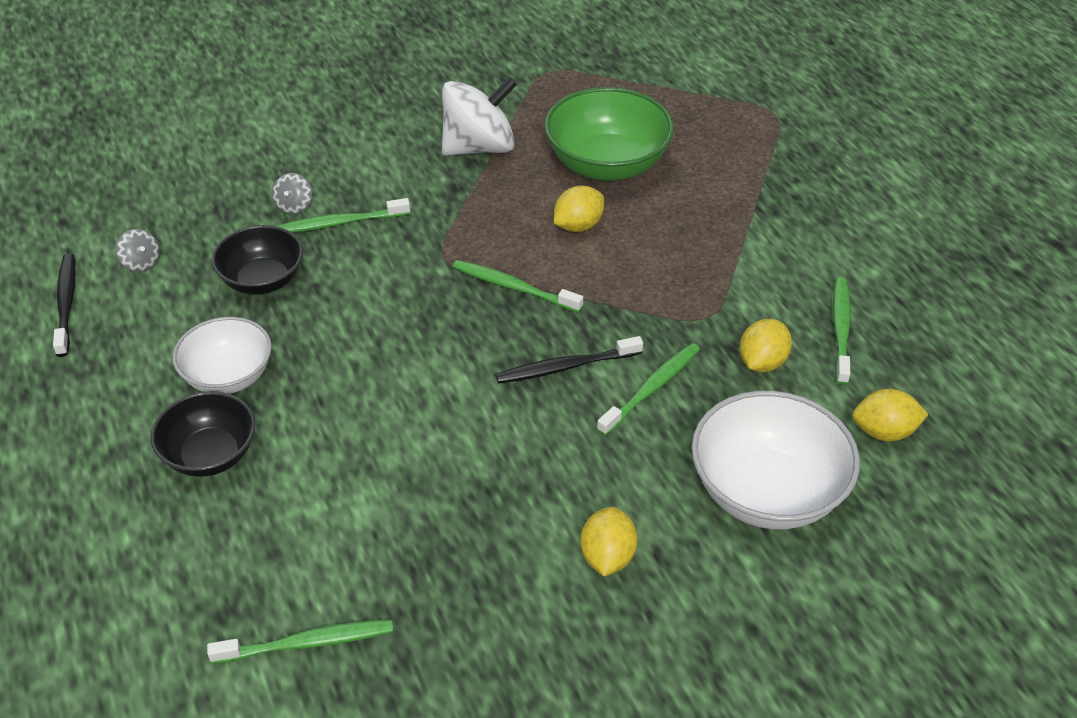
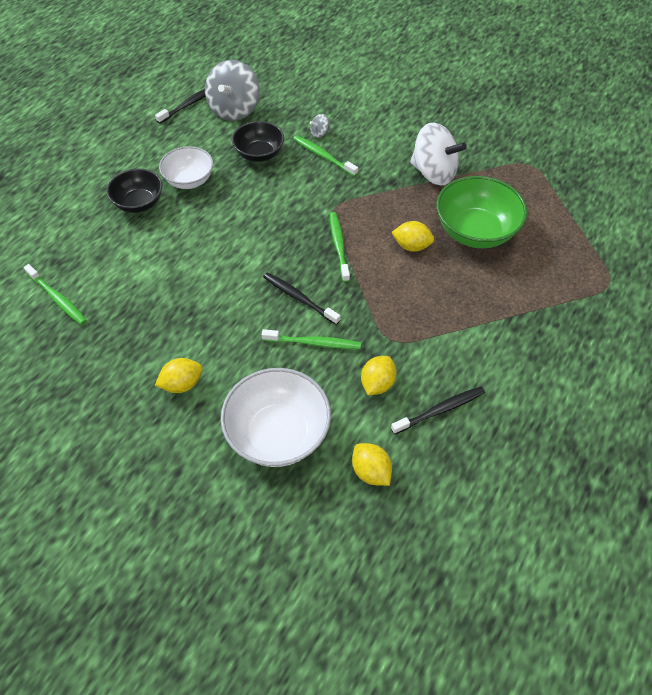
camera: 55 degrees right, 10 degrees up
(141, 263) = (234, 109): grey spinning top -> grey spinning top, size x2.39
(762, 362) = (377, 384): yellow lemon -> yellow lemon turned 60 degrees counterclockwise
(841, 329) = (440, 410): green toothbrush -> black toothbrush

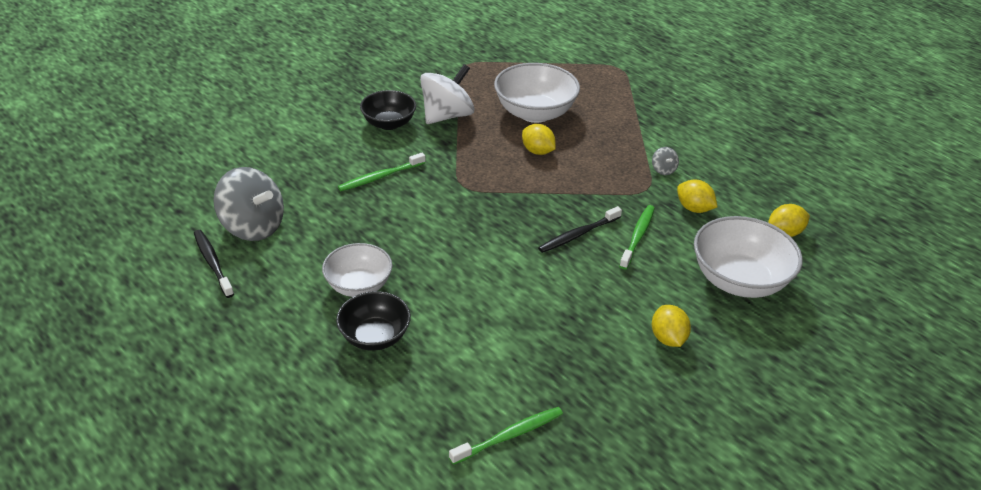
camera: 75 degrees left, 15 degrees down
(259, 154) = (347, 221): black bowl -> black bowl (389, 123)
(319, 133) = (342, 172): grey spinning top -> grey spinning top (663, 170)
(339, 246) = (518, 194): green toothbrush -> none
(411, 246) = (537, 151): yellow lemon -> yellow lemon turned 75 degrees counterclockwise
(440, 410) = (727, 181): black toothbrush -> none
(475, 231) = (535, 113): green bowl -> white bowl

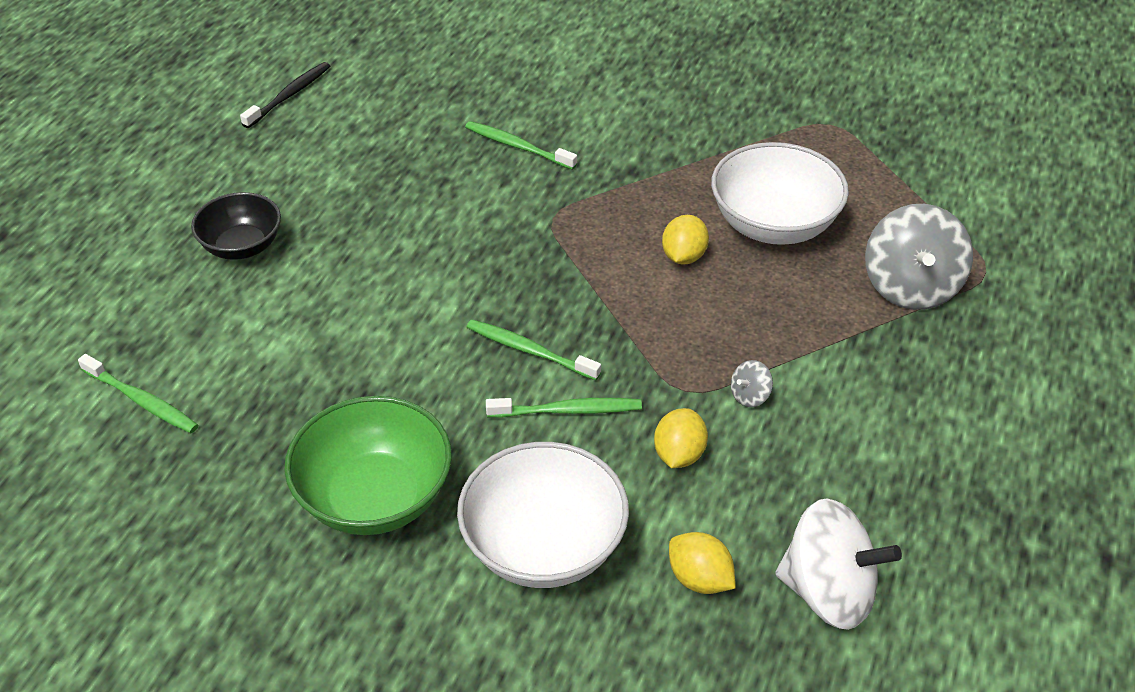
camera: 65 degrees right, 5 degrees up
(253, 226) = (363, 96): grey spinning top -> grey spinning top (910, 287)
(359, 285) = (315, 204): white bowl -> none
(389, 123) = (631, 112): black bowl -> none
(447, 116) = (691, 151): white spinning top -> white spinning top (828, 592)
(578, 235) = (529, 350): black toothbrush -> green toothbrush
(668, 338) = (375, 497): yellow lemon -> green bowl

